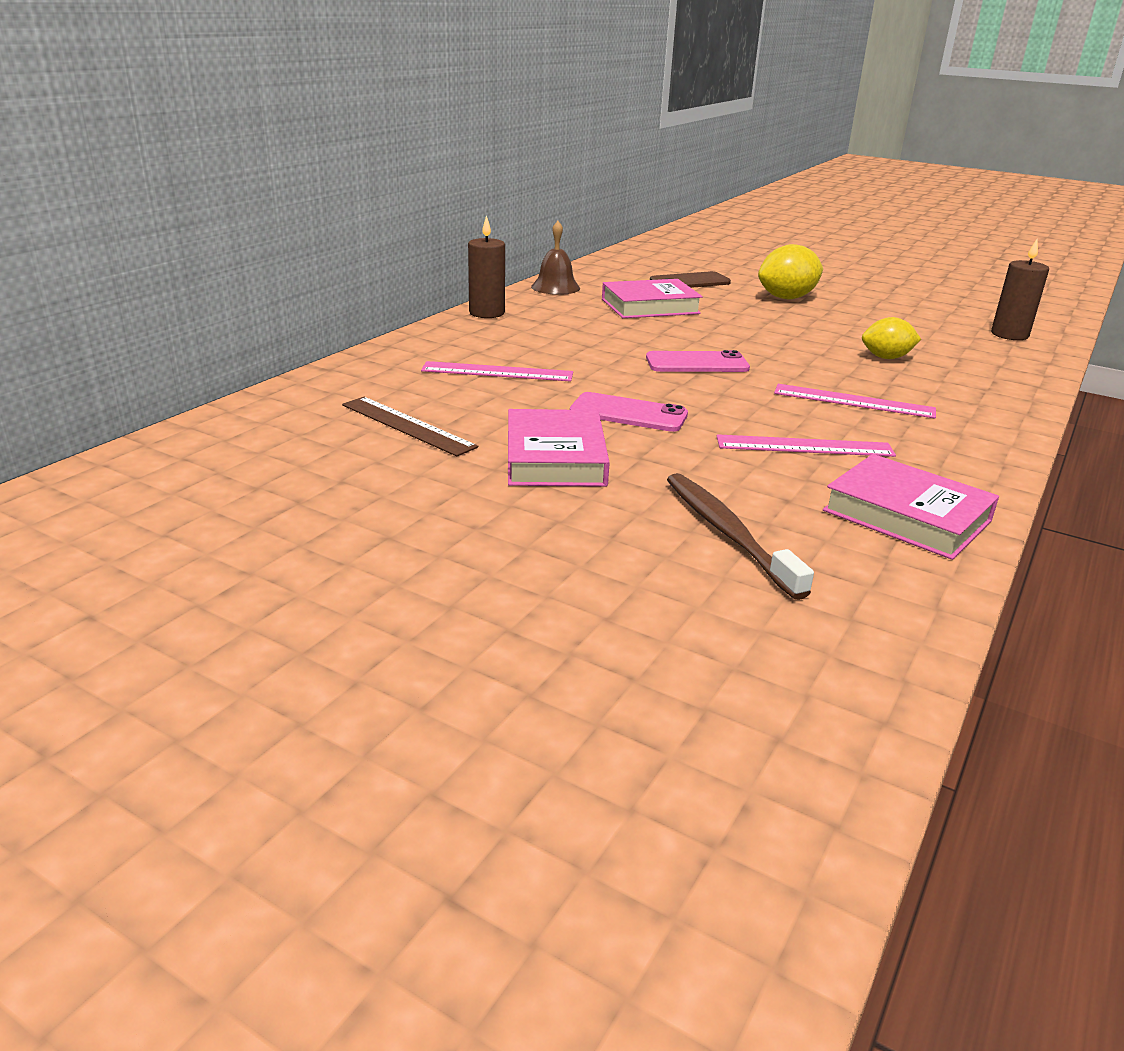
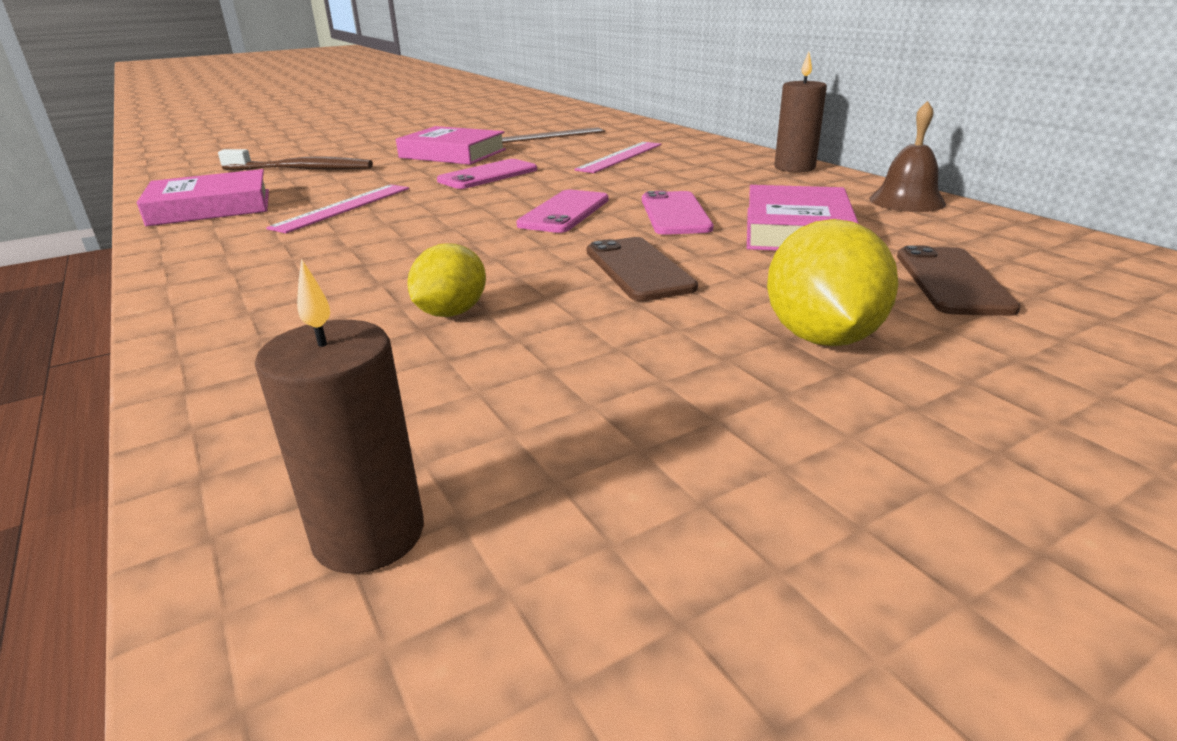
camera: 120 degrees right, 0 degrees up
(657, 334) = (675, 214): none -> pink phone
(767, 331) = (638, 269): none -> brown phone
(853, 401) = (376, 248): pink ruler -> none

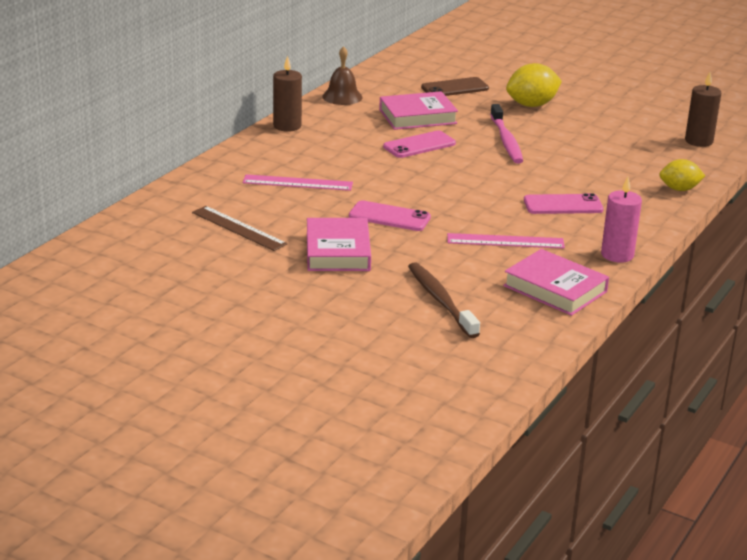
camera: 120 degrees left, 0 degrees up
(186, 252) = (617, 255): none -> pink candle
(451, 313) = (591, 165): yellow lemon -> yellow lemon (679, 189)
(564, 212) = (445, 173): pink phone -> pink phone (563, 205)
(638, 269) = (506, 141): brown phone -> pink toothbrush

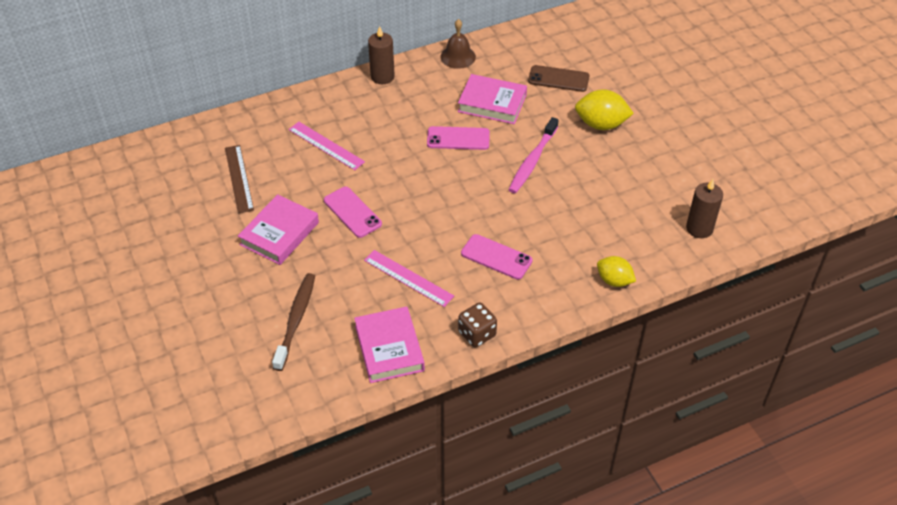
camera: 35 degrees right, 20 degrees up
(617, 255) = (477, 334): pink candle -> brown dice

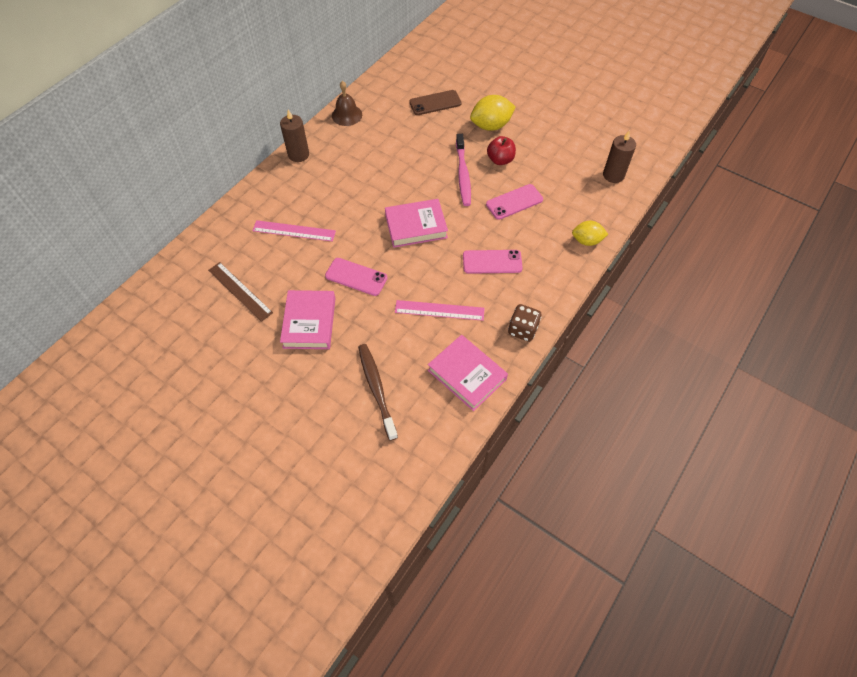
camera: 30 degrees left, 10 degrees up
(458, 138) = (395, 180): pink phone -> pink phone (514, 202)
(492, 103) = (400, 142): pink book -> pink book (416, 226)
(584, 162) = (500, 160): none -> red apple

